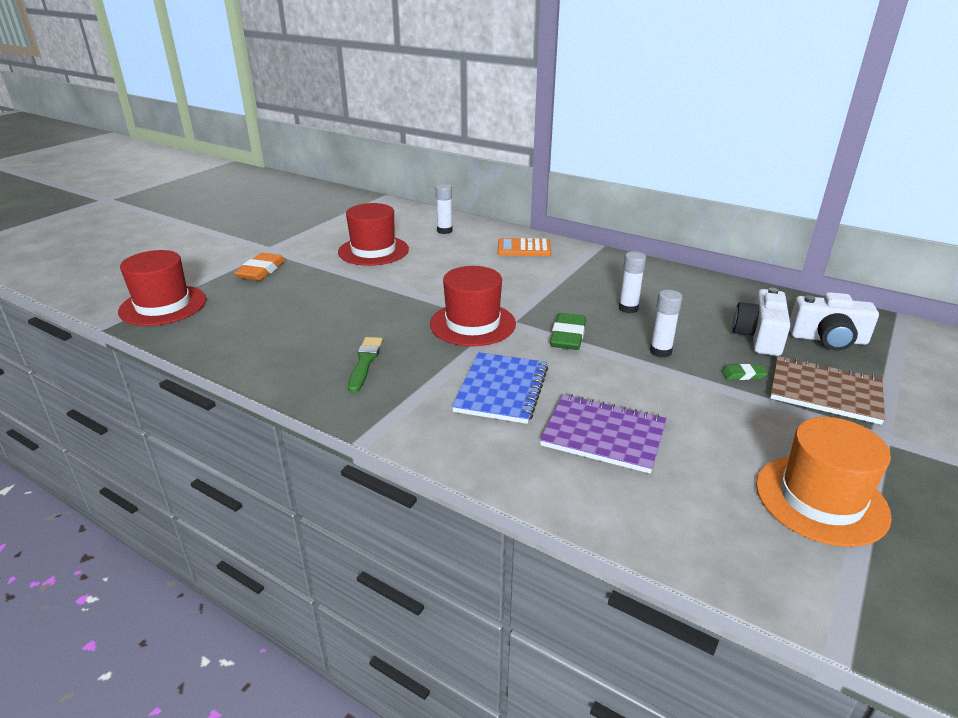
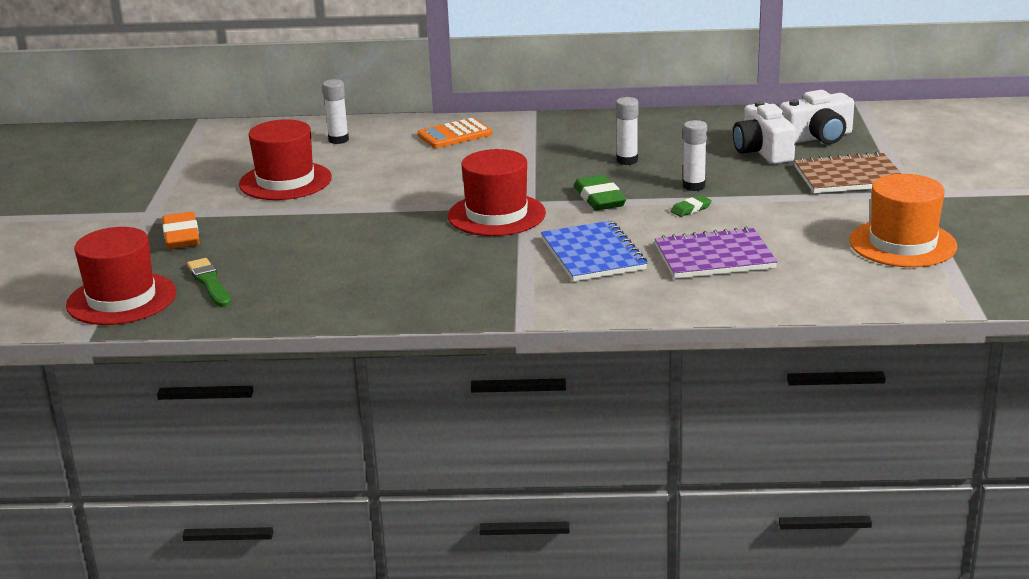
camera: 30 degrees left, 5 degrees down
(365, 362) = (437, 275): green brush -> green brush (209, 282)
(743, 375) = (777, 183): green eraser -> green eraser (691, 209)

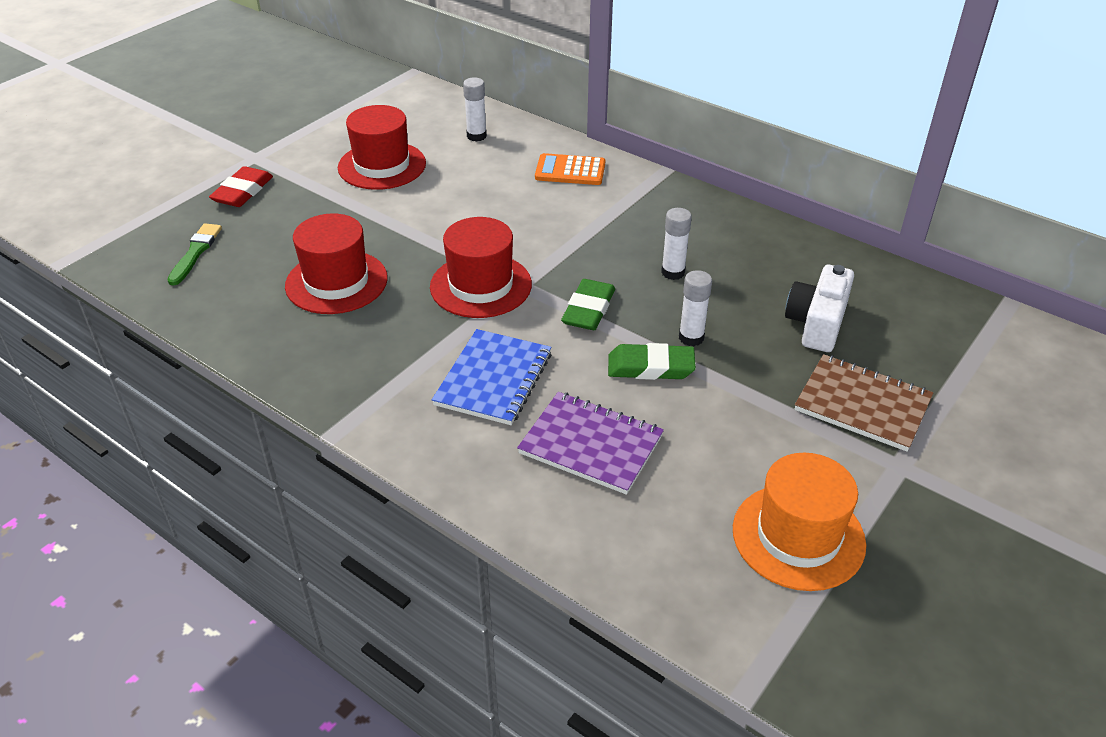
camera: 35 degrees right, 15 degrees up
(121, 299) = (126, 239): red hat -> red hat (336, 282)
(181, 236) = (242, 191): orange eraser -> red eraser
(691, 209) = (650, 367): green eraser -> green eraser, size x1.85
(818, 137) = (899, 331): white camera -> none

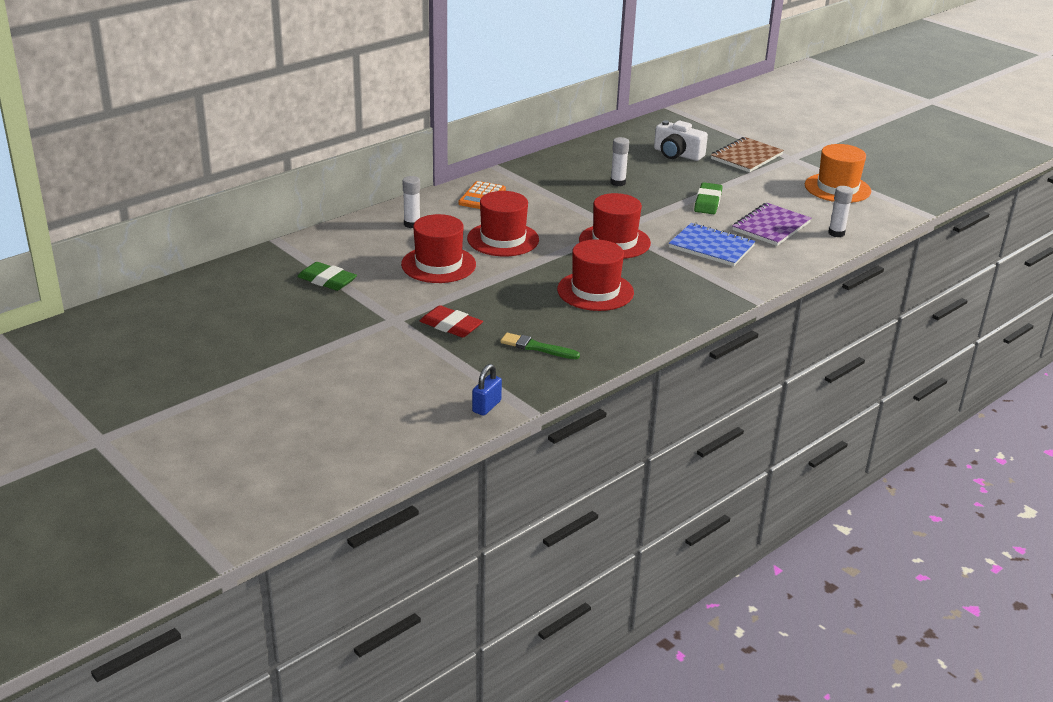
camera: 80 degrees left, 10 degrees down
(74, 234) = (486, 406): none -> blue padlock
(458, 199) = (503, 239): none -> red hat
(588, 309) = (649, 212): green eraser -> green eraser (327, 280)
(691, 338) = (683, 187): white glue stick -> white glue stick (836, 233)

